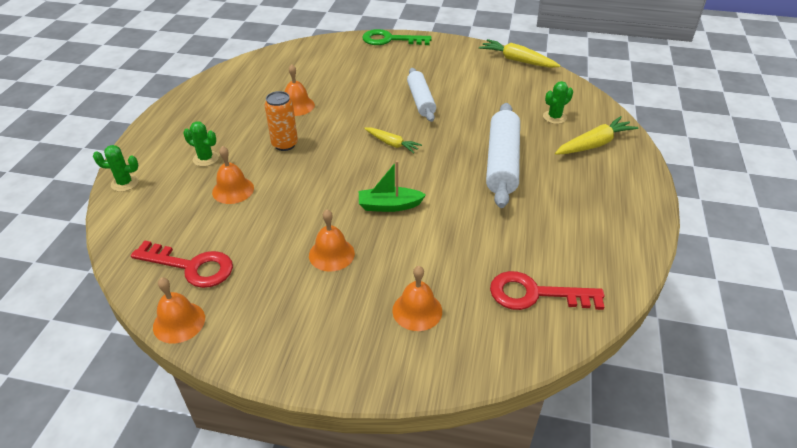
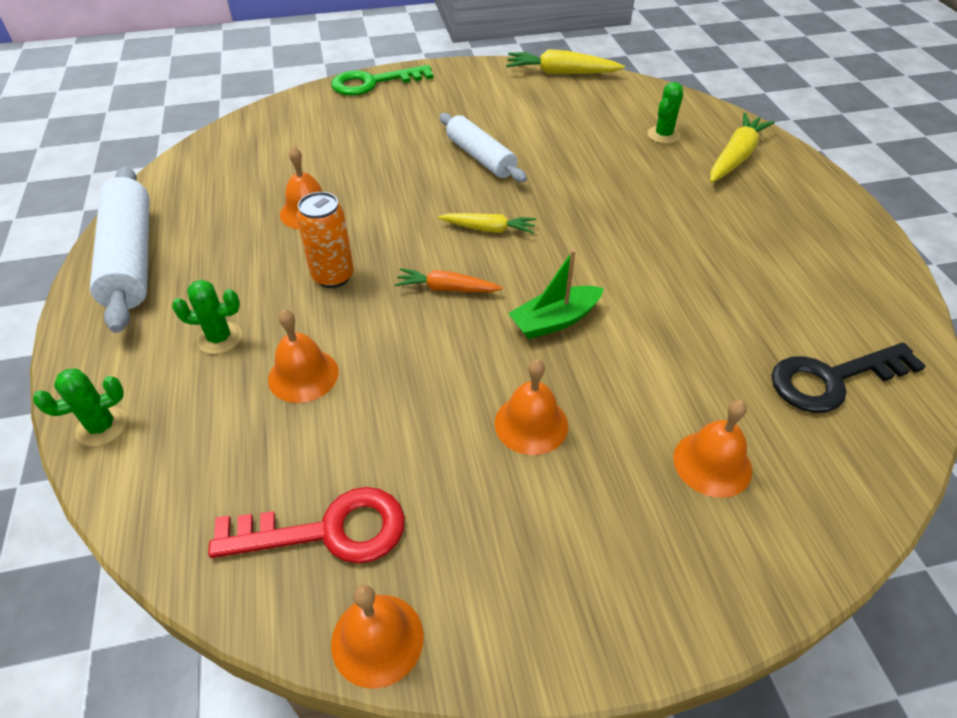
camera: 25 degrees left, 5 degrees up
(341, 169) = (447, 289): none -> orange carrot
(502, 162) = (649, 213): white rolling pin -> white rolling pin (130, 258)
(535, 294) = (832, 379): red key -> black key

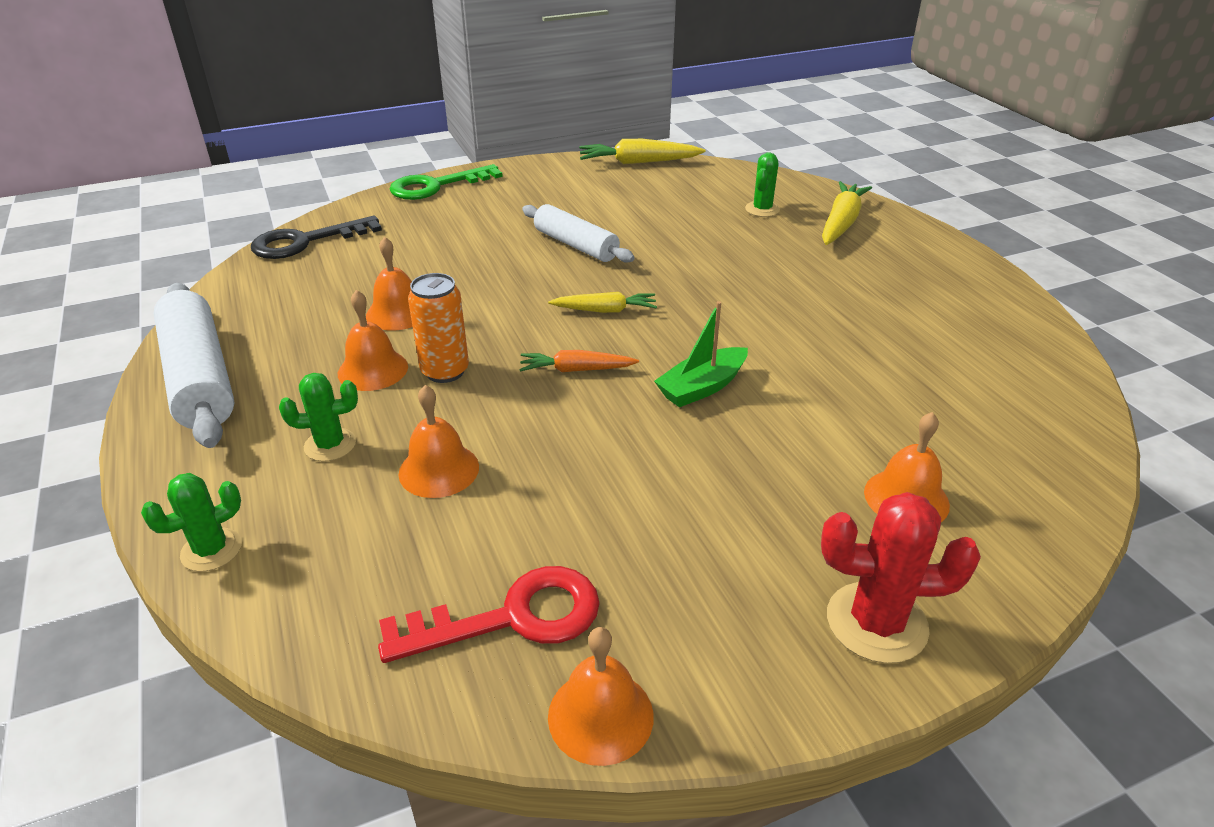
camera: 10 degrees left, 10 degrees down
(531, 424) = (706, 485): orange bell -> orange bell (373, 370)
(646, 589) = (876, 622): none -> red cactus
(832, 379) = (1000, 408): black key -> black key (306, 242)

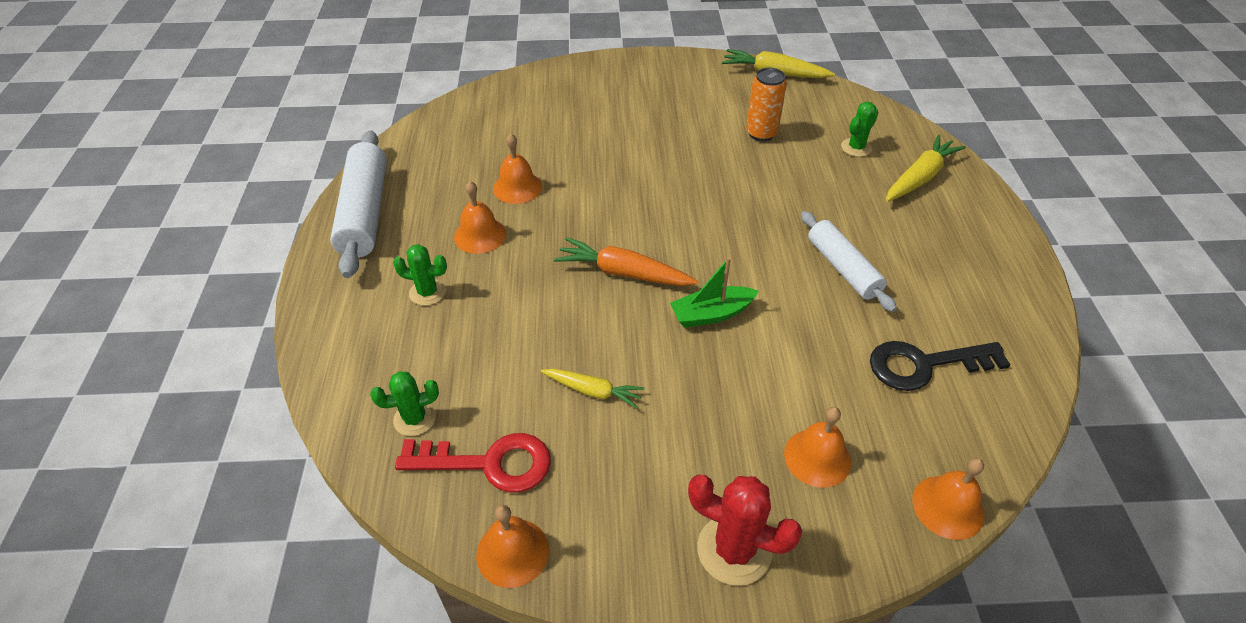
camera: 20 degrees right, 10 degrees up
(211, 550) = (327, 354): green cactus -> green cactus (414, 419)
(306, 242) = (478, 104): black key -> black key (924, 365)
(436, 186) = (597, 67): green key -> none
(439, 470) = (490, 333): orange bell -> orange bell (948, 507)
(445, 371) = (529, 249): orange can -> orange can (761, 133)
(576, 245) = (679, 152): white rolling pin -> white rolling pin (843, 268)
(576, 370) = (624, 273): orange carrot -> orange carrot, size x1.55
(605, 310) = (672, 222): yellow carrot -> yellow carrot (593, 391)

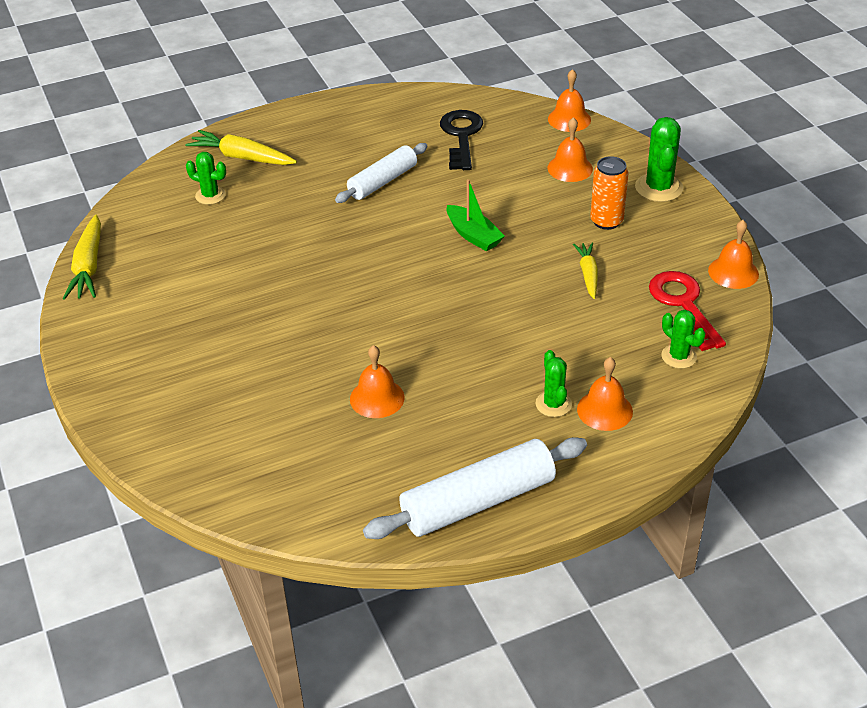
camera: 110 degrees left, 5 degrees down
(480, 235) = (461, 398): orange bell -> orange bell (604, 410)
(624, 273) = (456, 292): orange carrot -> none
(734, 550) = (659, 188): red cactus -> green cactus
(761, 133) = (210, 255): orange can -> orange can (606, 221)
(924, 365) = (461, 136): black key -> black key turned 150 degrees counterclockwise

